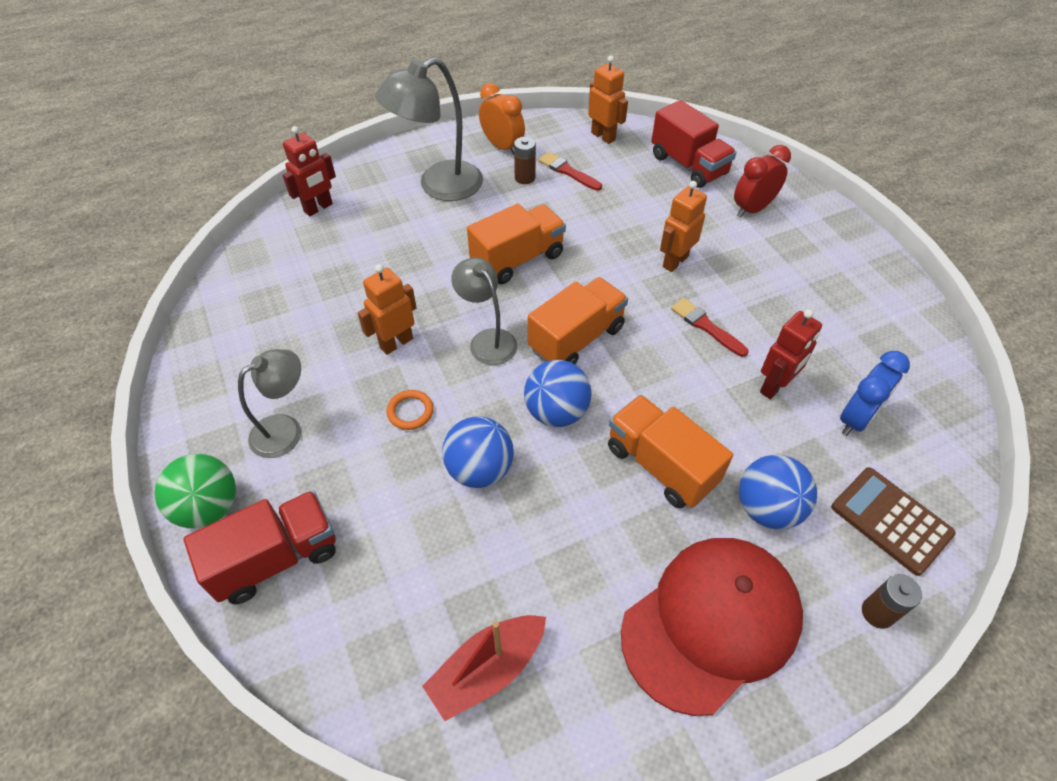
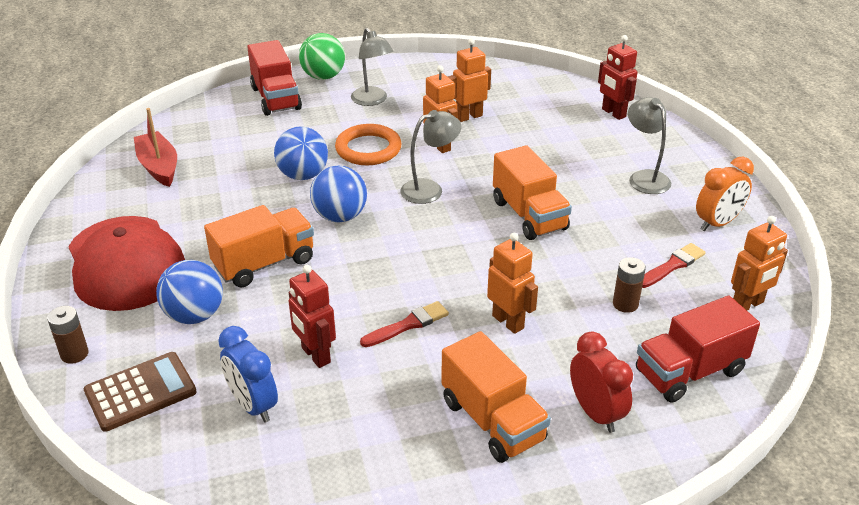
camera: 100 degrees right, 15 degrees down
(328, 324) = (469, 116): none -> orange robot
(410, 411) = (368, 149): orange ring -> orange ring, size x1.82
(439, 186) = (645, 177): grey lamp -> grey lamp, size x0.63
(525, 178) = (659, 233): brown battery -> brown battery (625, 304)
(576, 338) = (417, 237): orange truck -> orange truck (493, 420)

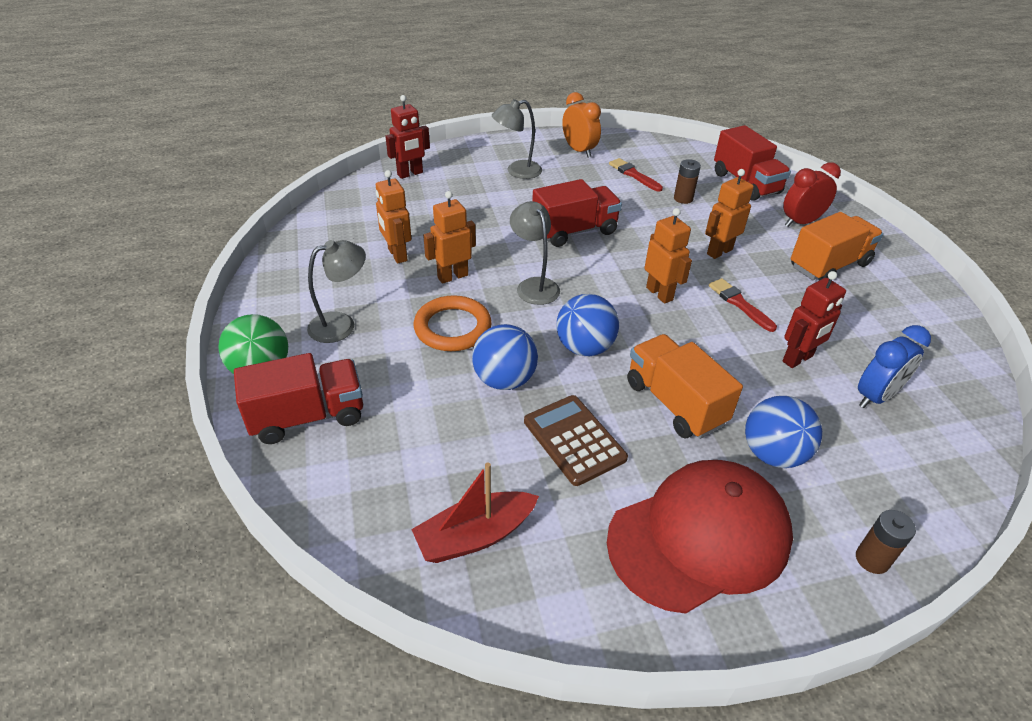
camera: 90 degrees left, 5 degrees up
(140, 392) = (898, 484): brown calculator -> brown calculator (574, 440)
(529, 215) = (574, 231): orange truck -> red truck
(747, 305) = (671, 154): orange robot -> orange robot (659, 293)

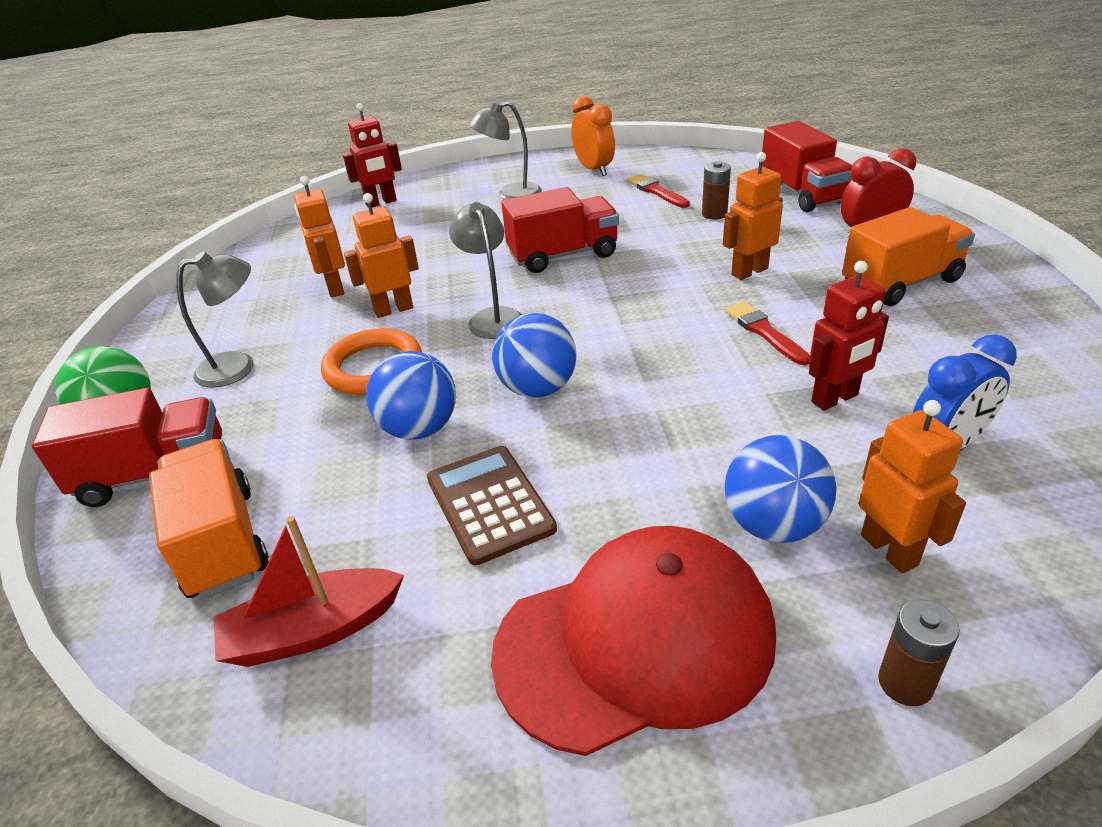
camera: 10 degrees right, 5 degrees down
(659, 293) = (656, 322): orange robot -> orange robot (889, 550)
(674, 403) = (643, 457): orange truck -> orange truck (221, 542)

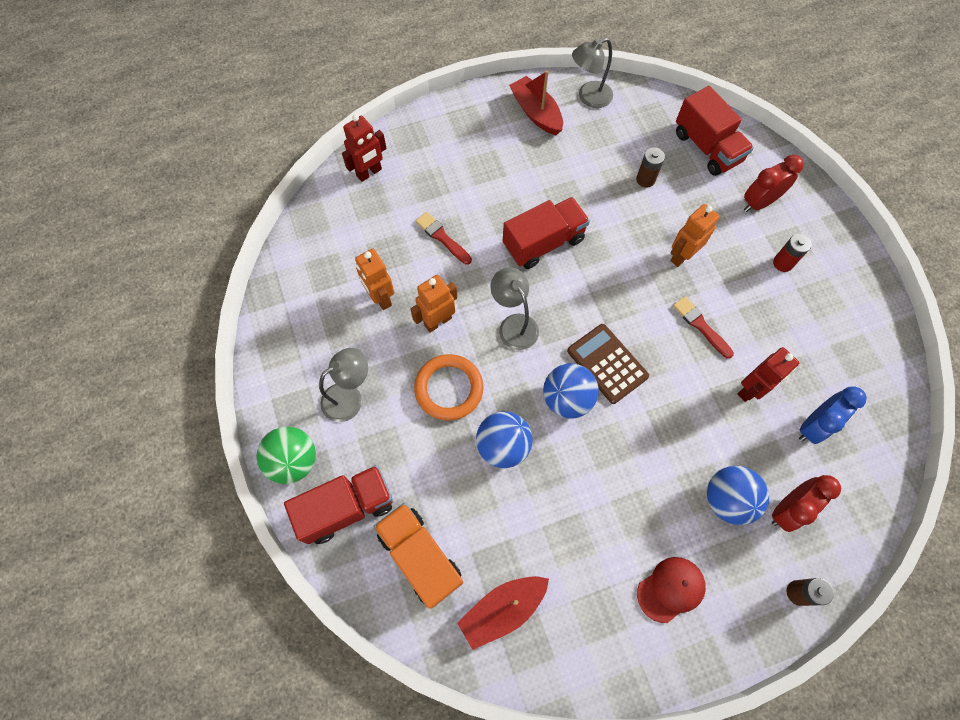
camera: 15 degrees left, 30 degrees up
(490, 504) = (568, 505): brown calculator -> brown calculator (607, 363)
(510, 194) = (476, 155): grey lamp -> grey lamp (588, 97)
(594, 169) = (536, 113): orange clock -> red boat
(635, 641) = (671, 589): red cap -> red cap, size x0.50
(656, 191) = (594, 147): red brush -> red brush (442, 237)
(889, 550) = (787, 509): orange robot -> red clock
(900, 283) = (783, 263): orange truck -> red battery

